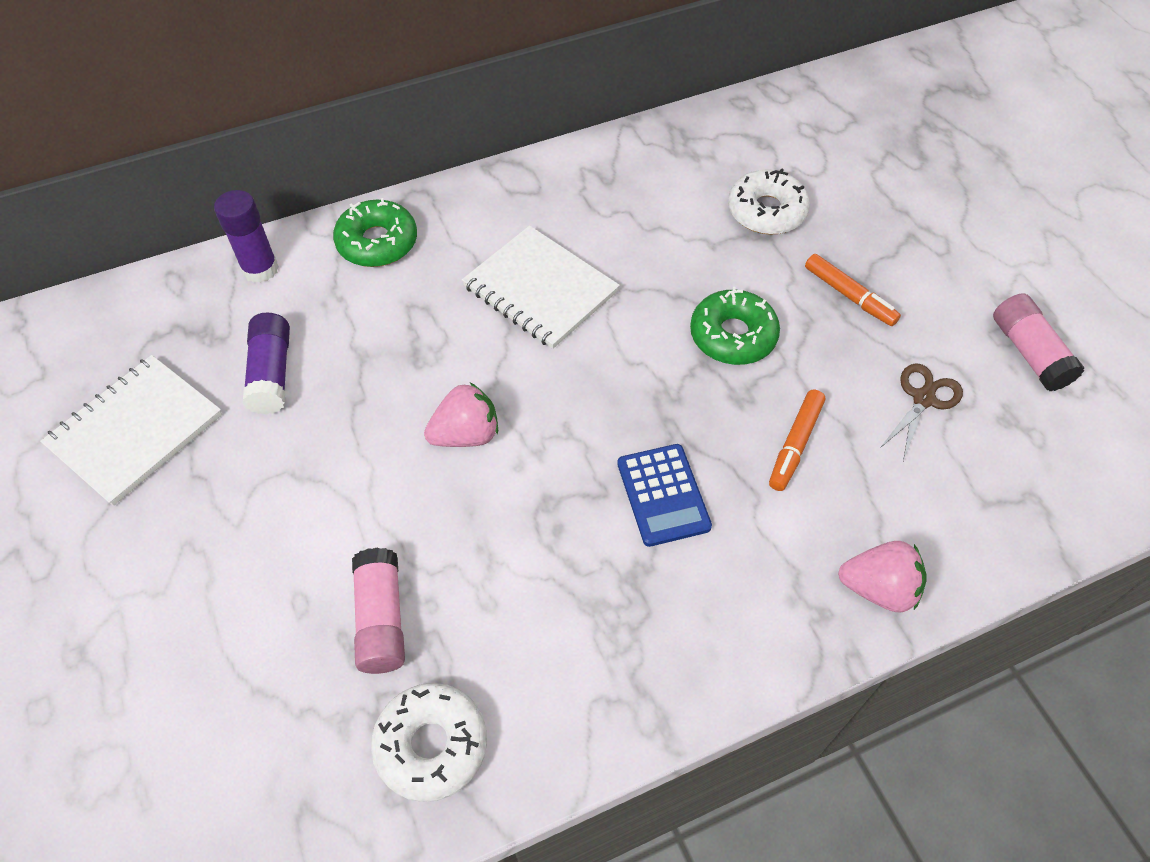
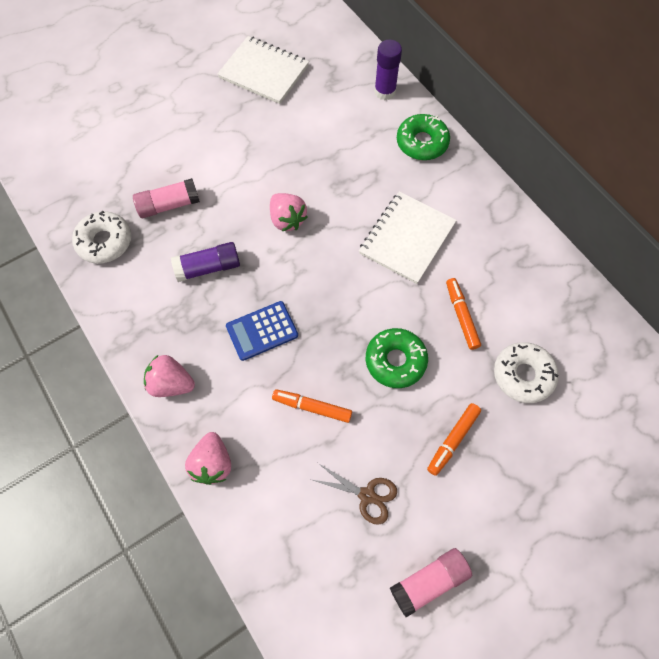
camera: 80 degrees right, 10 degrees up
(272, 373) = (311, 118): purple glue stick -> purple glue stick (208, 267)
(675, 253) = (461, 316): none -> orange marker
(741, 640) = (171, 383): none -> pink strawberry

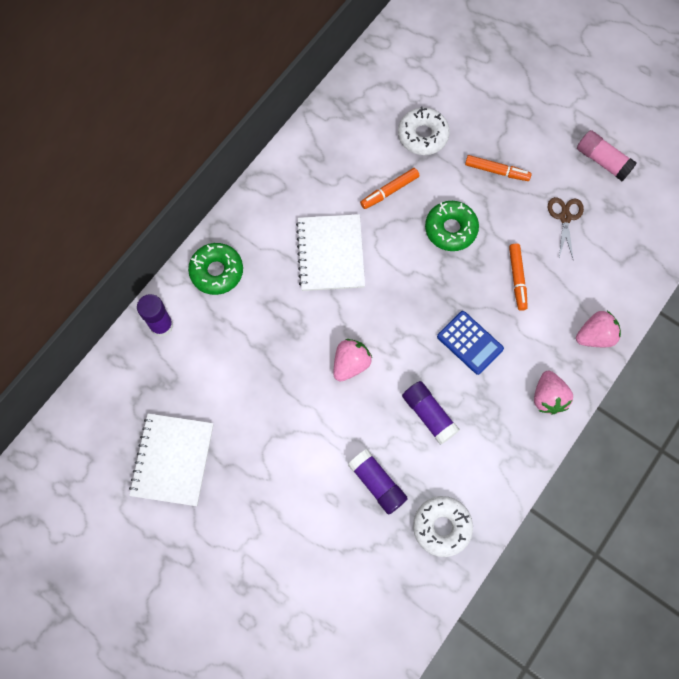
camera: 110 degrees left, 5 degrees up
(169, 205) = (377, 483): pink glue stick -> purple glue stick
(407, 238) = (331, 254): white notebook -> white notebook turned 75 degrees clockwise

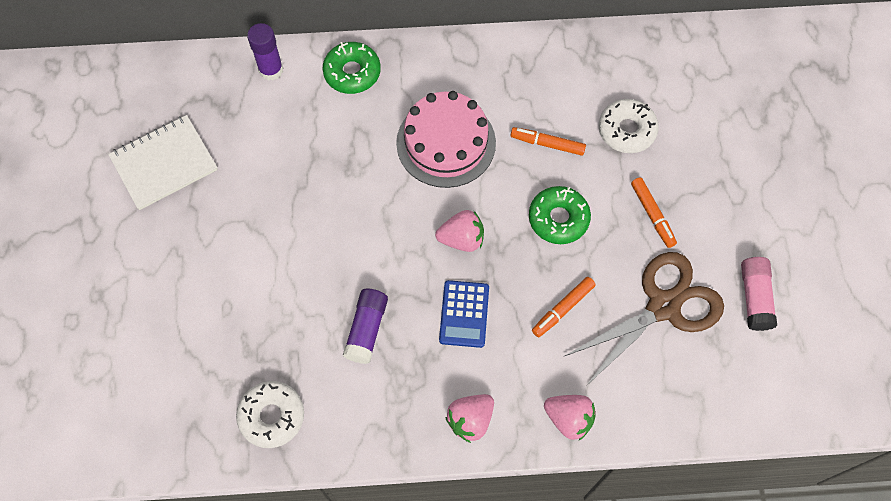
camera: 50 degrees right, 5 degrees down
(331, 254) = (446, 143): white notebook -> pink cake
(350, 364) = (359, 232): pink strawberry -> pink strawberry (462, 239)
(377, 483) = (269, 333): purple glue stick -> none
(565, 217) = (663, 306): brown scissors -> brown scissors, size x2.05

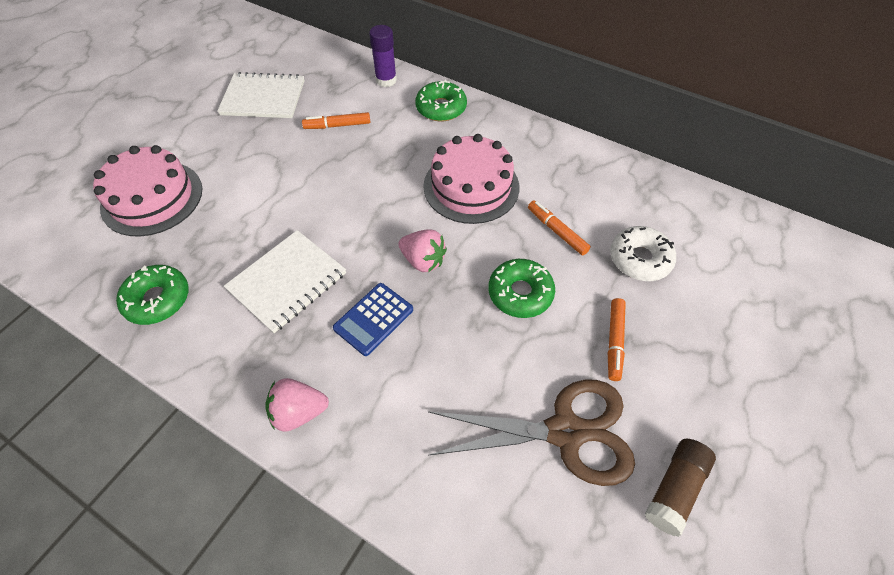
camera: 35 degrees right, 10 degrees down
(165, 334) = (152, 198): none -> pink cake
(272, 416) = (158, 299): white donut -> green donut
(366, 329) = (287, 281): purple glue stick -> white notebook
(562, 309) = (463, 370): orange marker -> orange marker (337, 125)
(568, 419) = (386, 476): pink strawberry -> none
(754, 297) = (674, 489): pink glue stick -> brown glue stick

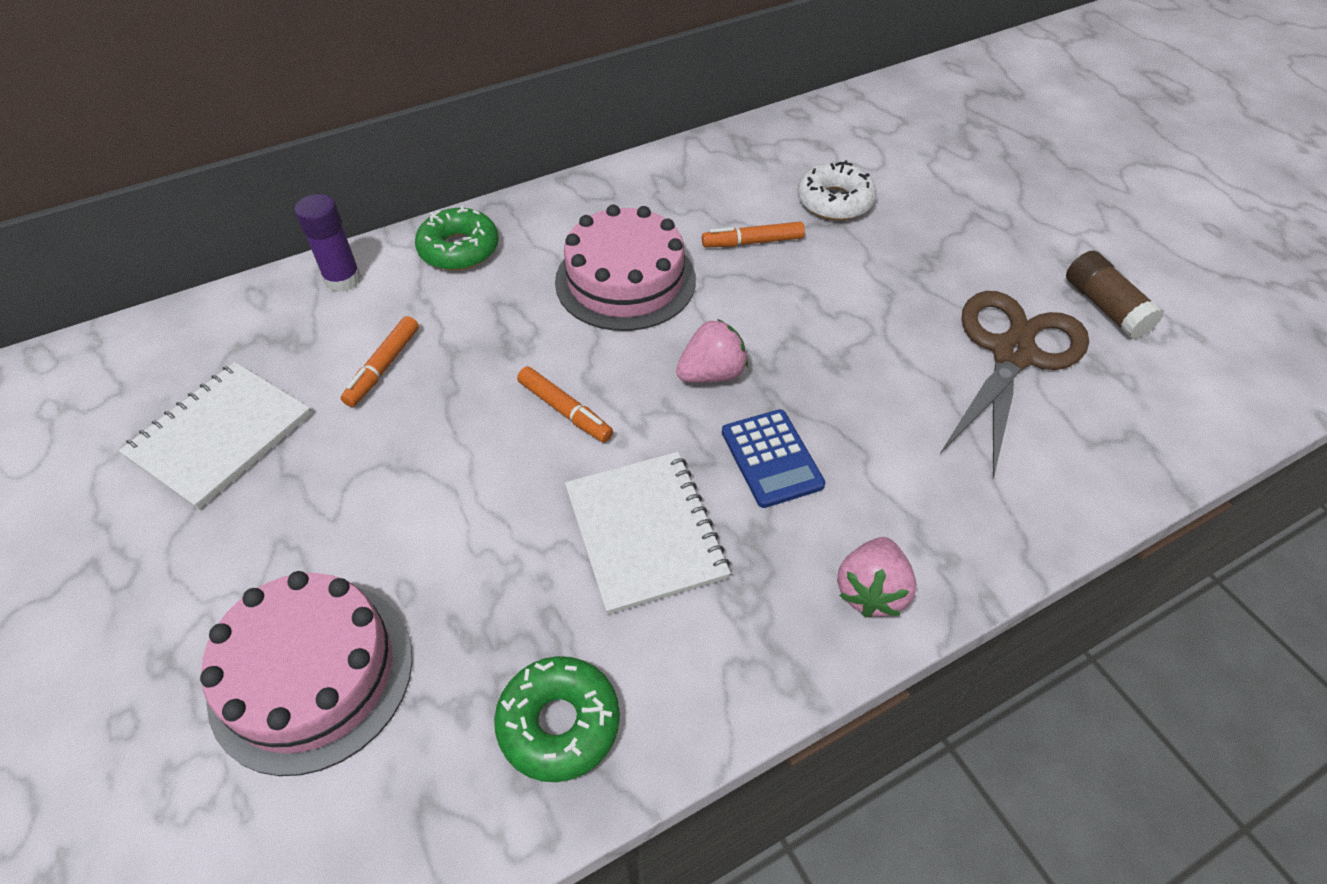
camera: 60 degrees left, 5 degrees down
(520, 293) = (819, 310): green donut -> none
(614, 341) = (925, 268): orange marker -> orange marker (565, 411)

